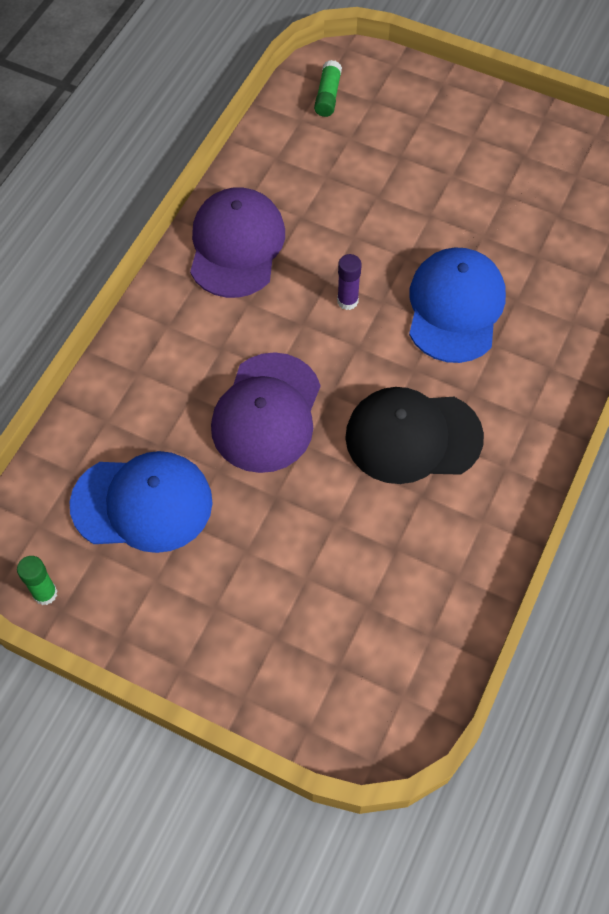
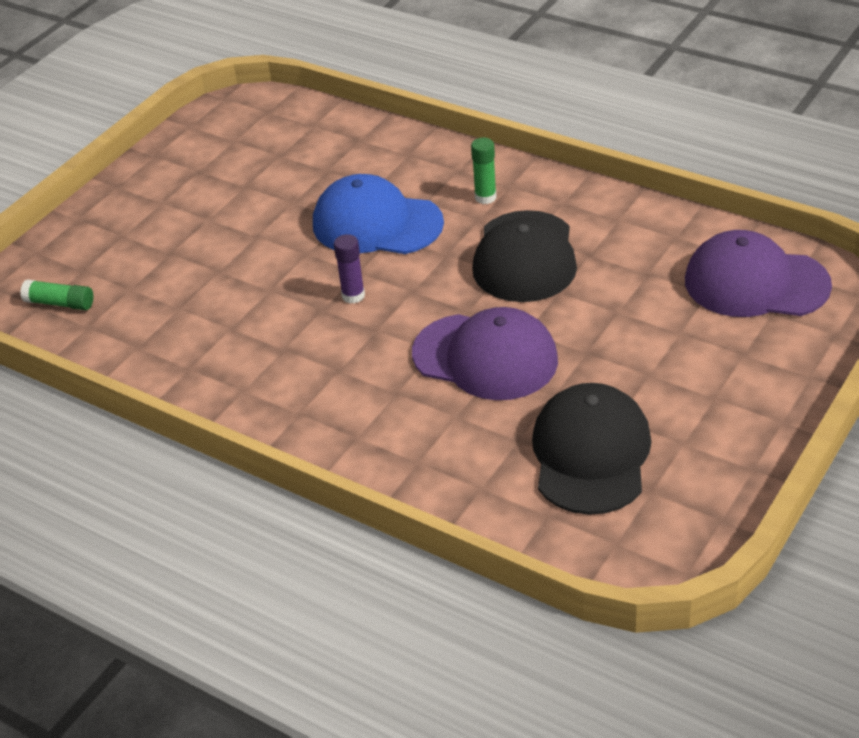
camera: 80 degrees left, 20 degrees down
(45, 593) = (702, 533): green glue stick -> green glue stick (485, 197)
(142, 503) = (591, 454): blue cap -> black cap
(236, 245) = (256, 379): purple cap -> purple cap (755, 283)

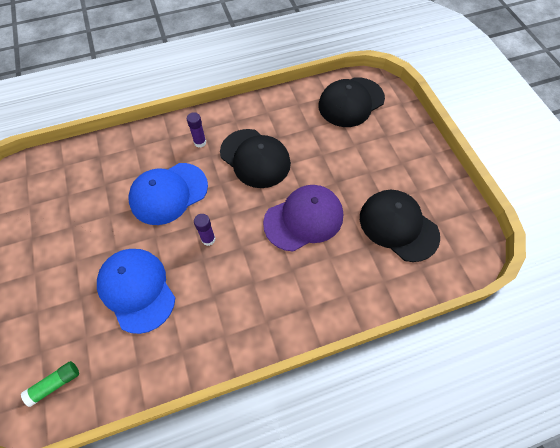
camera: 55 degrees left, 20 degrees up
(223, 285) = (137, 289): none -> blue cap
(485, 197) = (200, 142): green glue stick -> purple glue stick
(755, 283) = (351, 102): purple cap -> black cap

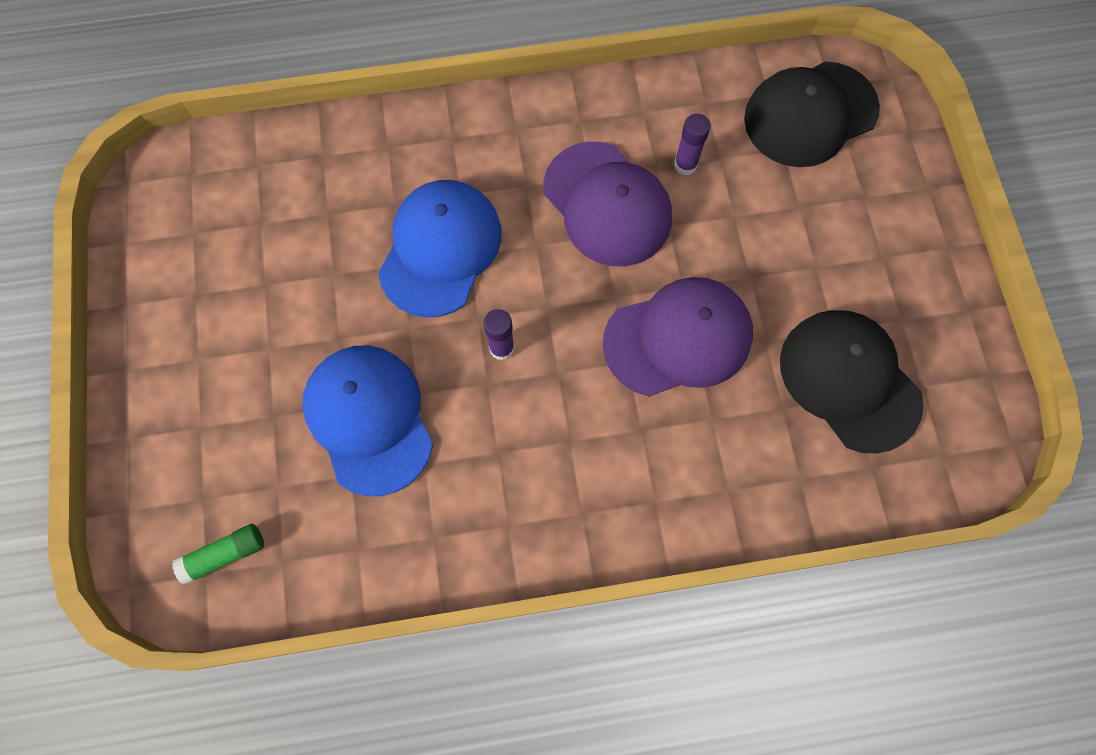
camera: 10 degrees right, 10 degrees up
(168, 193) = (440, 249): blue cap -> blue cap turned 135 degrees clockwise
(200, 142) = (509, 155): purple glue stick -> purple glue stick (685, 165)
(255, 158) = (607, 204): black cap -> purple cap

